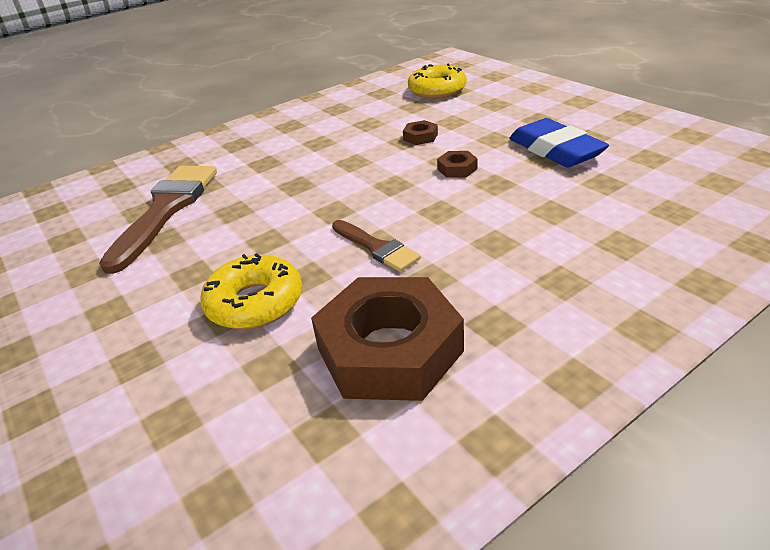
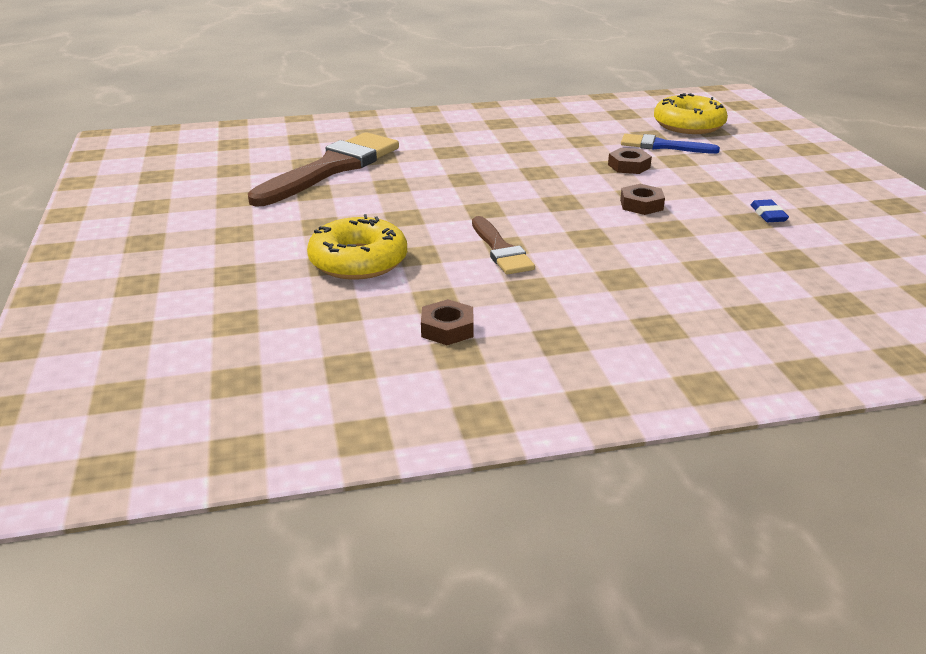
camera: 20 degrees right, 5 degrees down
(389, 350) = (447, 329): brown nut -> brown nut, size x0.40
(432, 113) = (662, 146): none -> blue brush
(555, 150) = (768, 214): blue eraser -> blue eraser, size x0.40

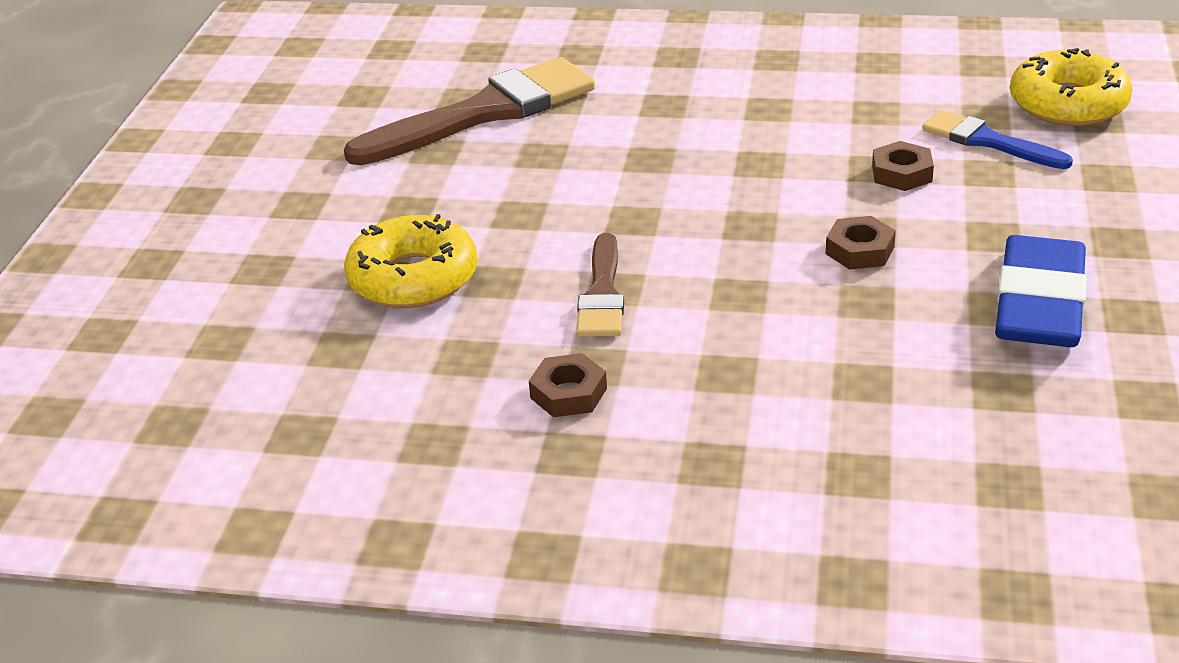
camera: 25 degrees right, 5 degrees up
(447, 329) = (445, 405): brown nut -> brown nut (568, 393)
(768, 214) = (1039, 303): blue eraser -> blue eraser, size x2.48

